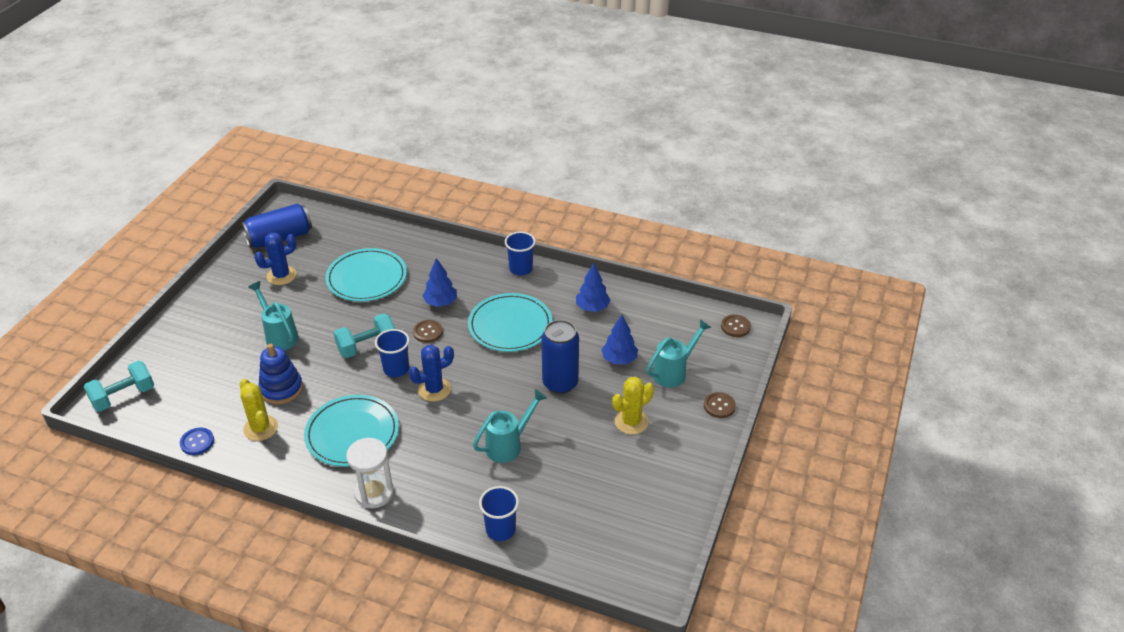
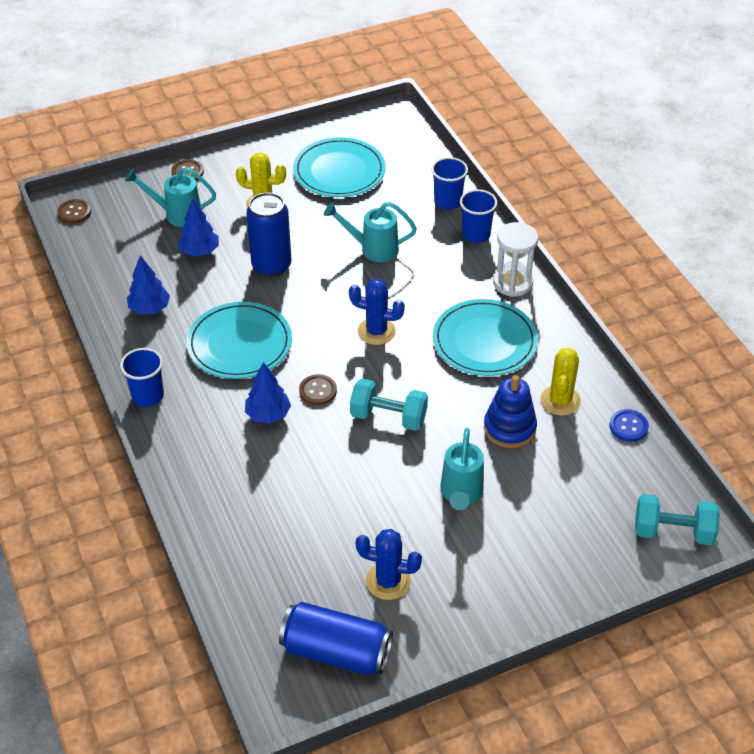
camera: 135 degrees left, 5 degrees up
(366, 278) = (303, 504): turquoise plate -> turquoise plate (339, 171)
(396, 369) = (387, 374): blue cup -> blue cup (476, 235)

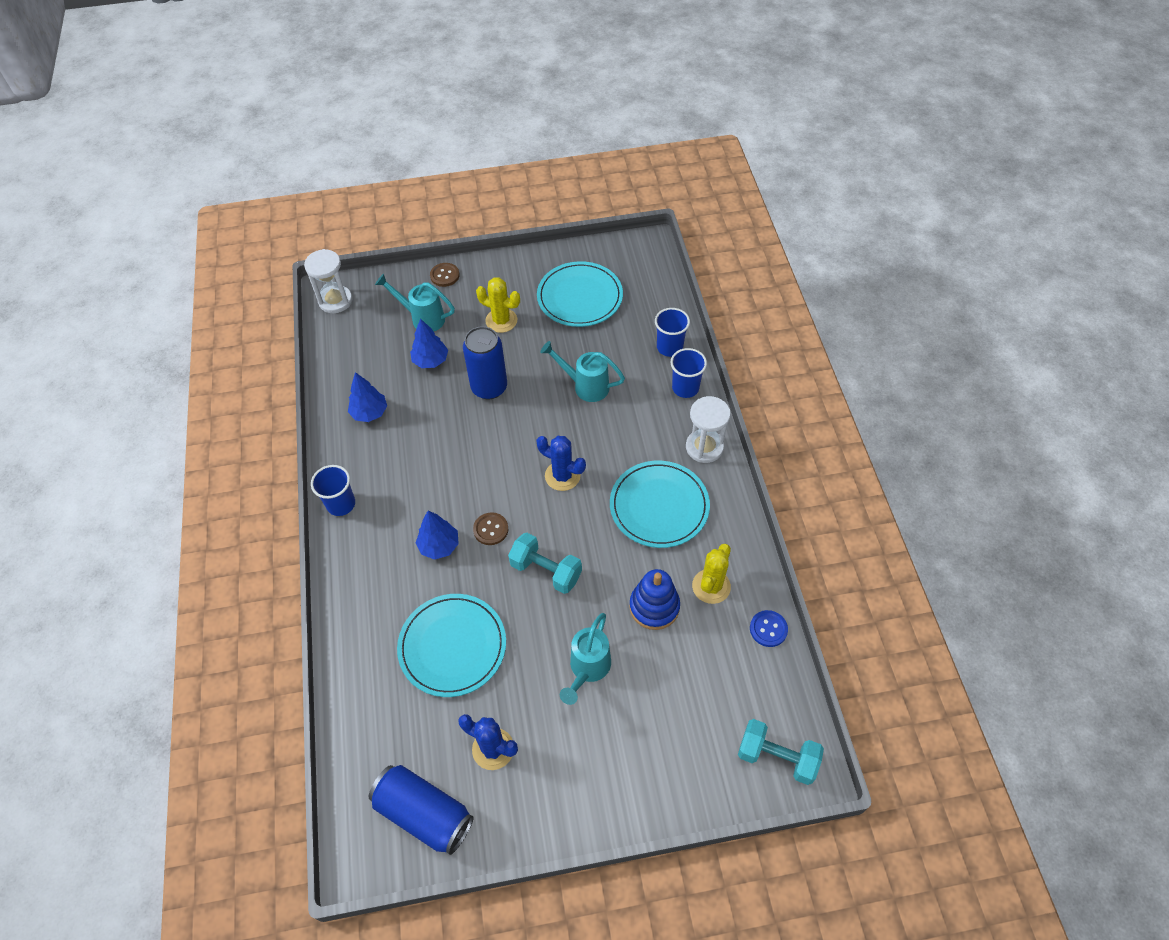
camera: 15 degrees right, 10 degrees up
(74, 212) = (335, 301): brown button -> white hourglass
(239, 344) = (436, 465): turquoise plate -> turquoise plate (452, 646)

